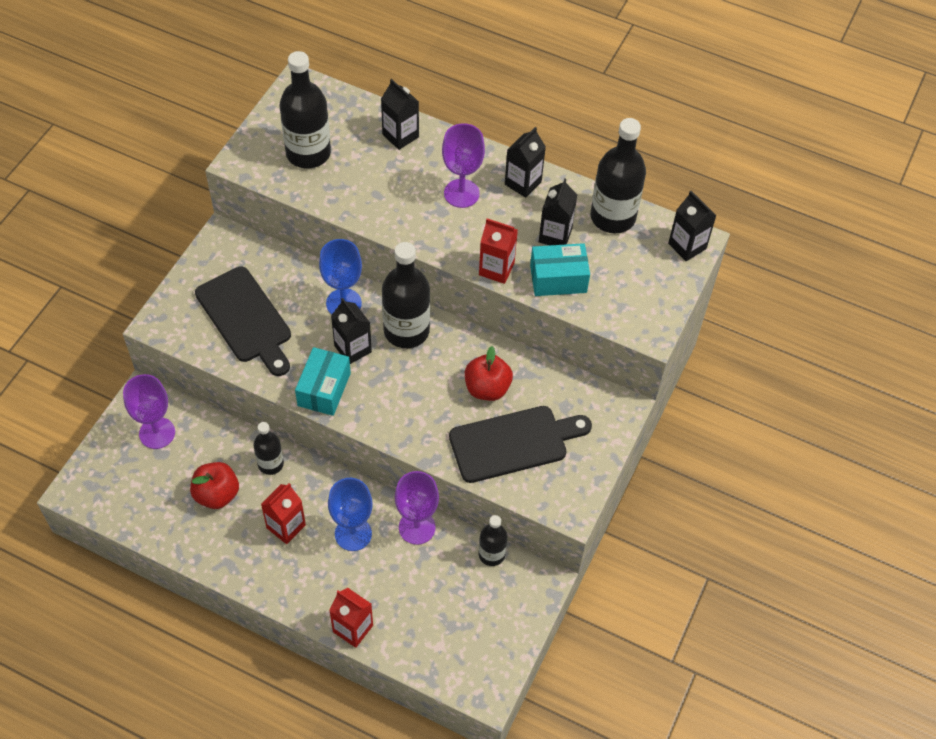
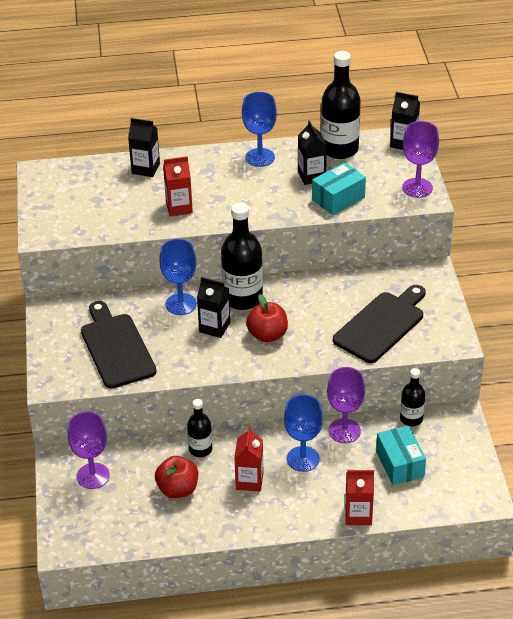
camera: 30 degrees left, 15 degrees down
(246, 318) = (116, 348): black cutting board -> black cutting board turned 135 degrees counterclockwise
(308, 153) = (87, 208): black bottle -> none
(324, 389) = (217, 361): turquoise box -> turquoise box (400, 464)
(461, 193) = (223, 182): purple goblet -> purple goblet (417, 188)
(487, 388) = (332, 303): red apple -> red apple (267, 335)
(496, 269) = (291, 212): red carton -> red carton (179, 207)
(523, 183) = (260, 157): black carton -> blue goblet

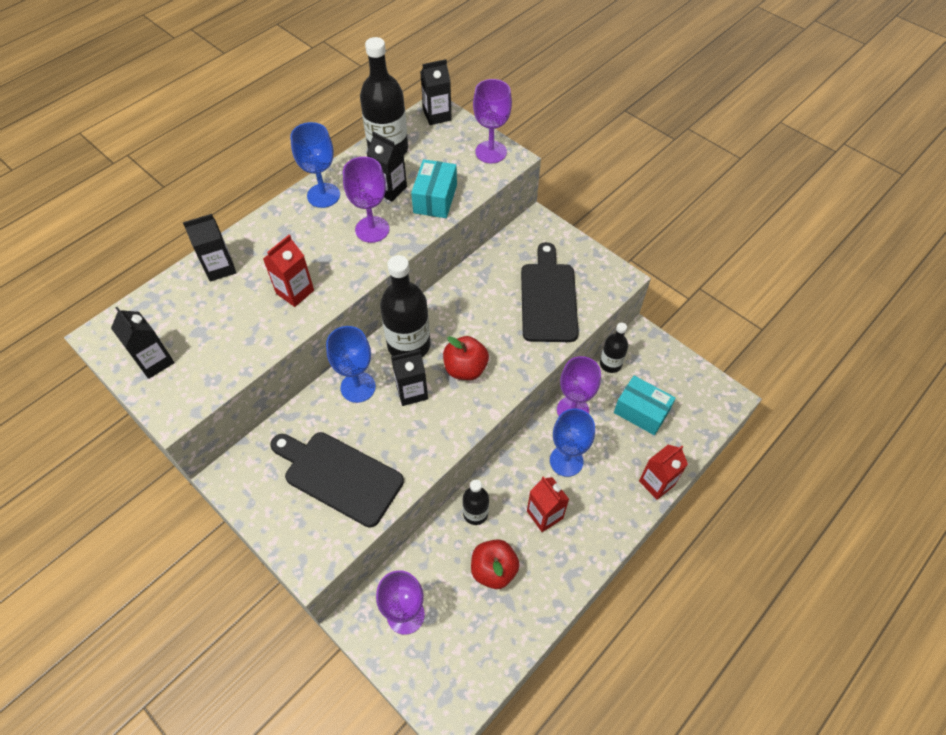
camera: 40 degrees left, 15 degrees up
(55, 202) = (154, 361): none -> black carton
(271, 196) = (372, 229): none -> purple goblet

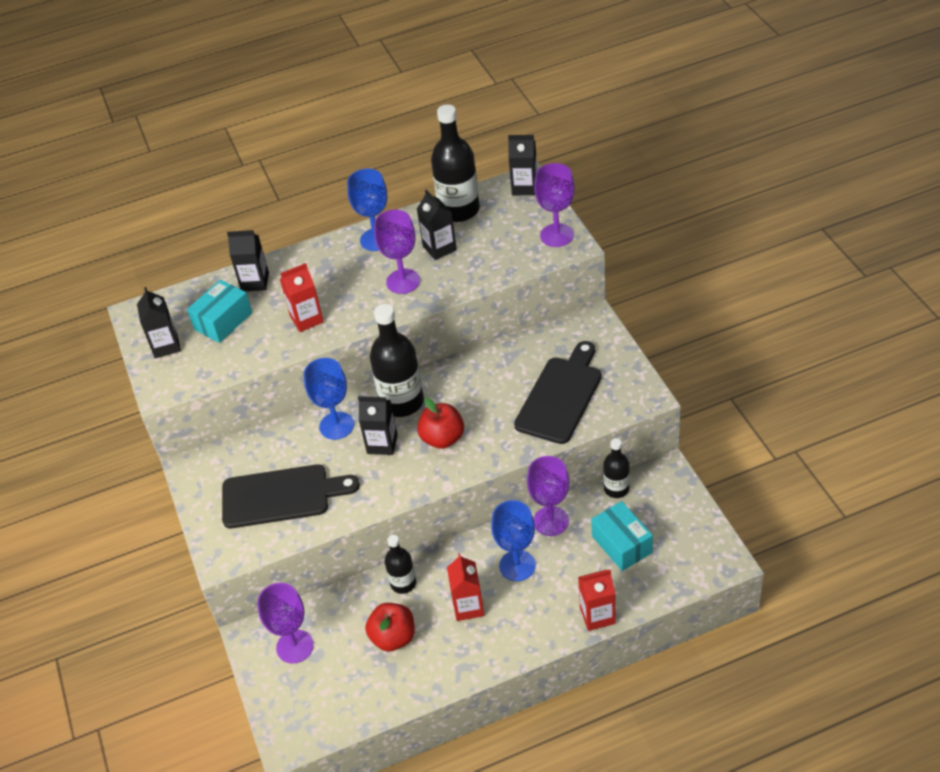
camera: 30 degrees right, 10 degrees down
(339, 476) = (281, 496): black cutting board -> black cutting board turned 120 degrees clockwise
(435, 199) = (476, 267): turquoise box -> turquoise box (223, 321)

